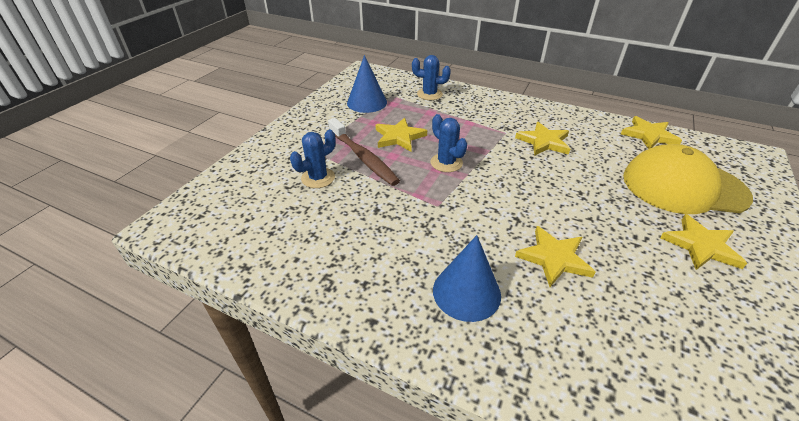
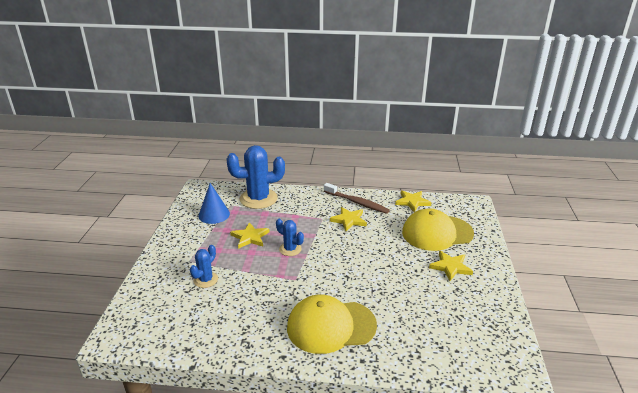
camera: 20 degrees left, 10 degrees down
(363, 157) = (231, 258): brown toothbrush -> brown toothbrush (357, 202)
(429, 94) = (258, 199): blue cactus -> blue cactus, size x1.94
(466, 292) = (331, 326): blue cone -> yellow cap
(554, 258) = (374, 294): yellow star -> none

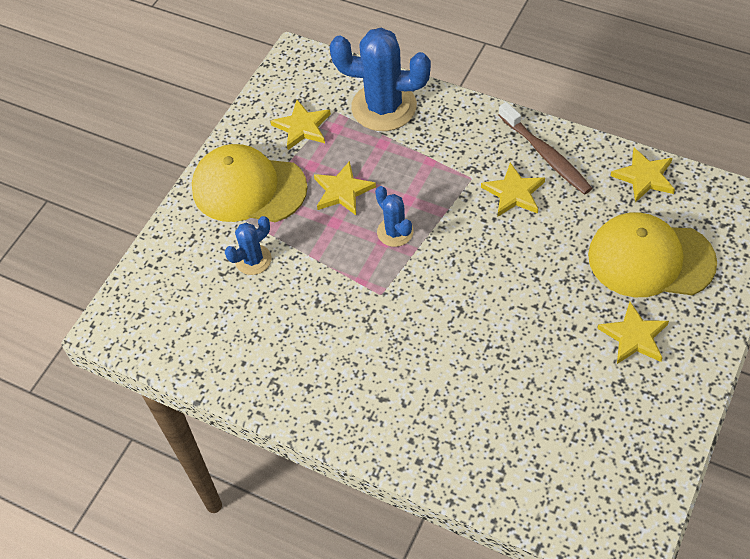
camera: 25 degrees right, 25 degrees up
(214, 214) = (302, 127): blue cone -> yellow star
(331, 326) = (399, 393): yellow cap -> yellow cap (248, 188)

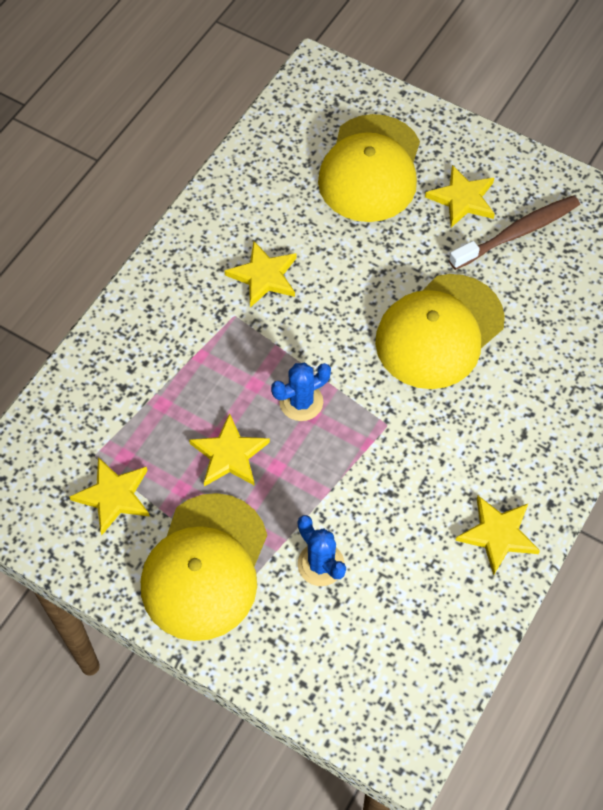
camera: 90 degrees left, 5 degrees up
(384, 107) = (101, 397): blue cactus -> none
(479, 326) = (439, 331): none -> yellow cap
(546, 155) = (215, 238): brown toothbrush -> brown toothbrush (517, 233)
(644, 177) = (263, 155): yellow star -> yellow star (498, 534)

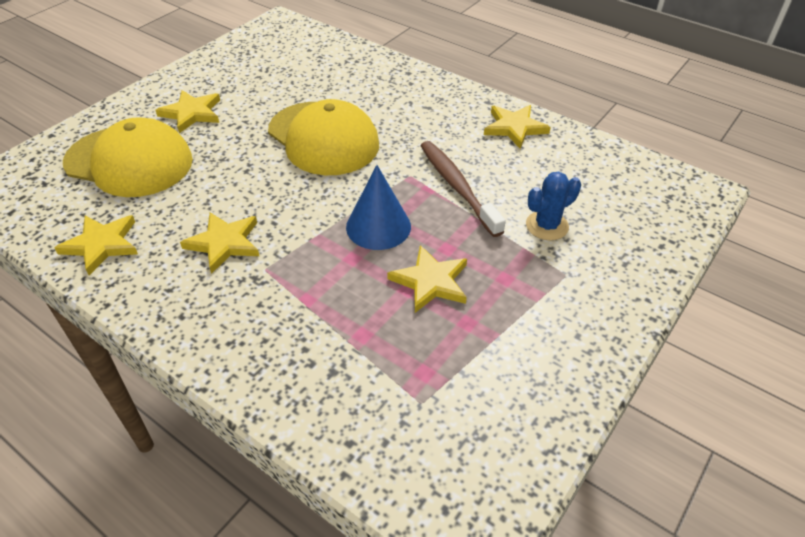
camera: 85 degrees left, 15 degrees down
(114, 496) = (475, 384): yellow star -> yellow star (101, 245)
(205, 567) = (556, 307): yellow cap -> none
(301, 402) = (378, 226): blue cactus -> blue cone
(517, 233) = (240, 90): brown toothbrush -> brown toothbrush (457, 187)

